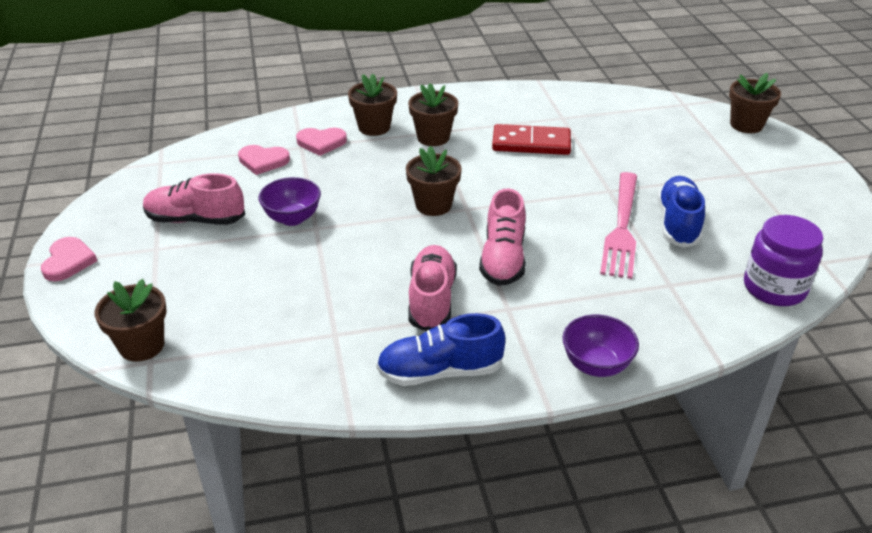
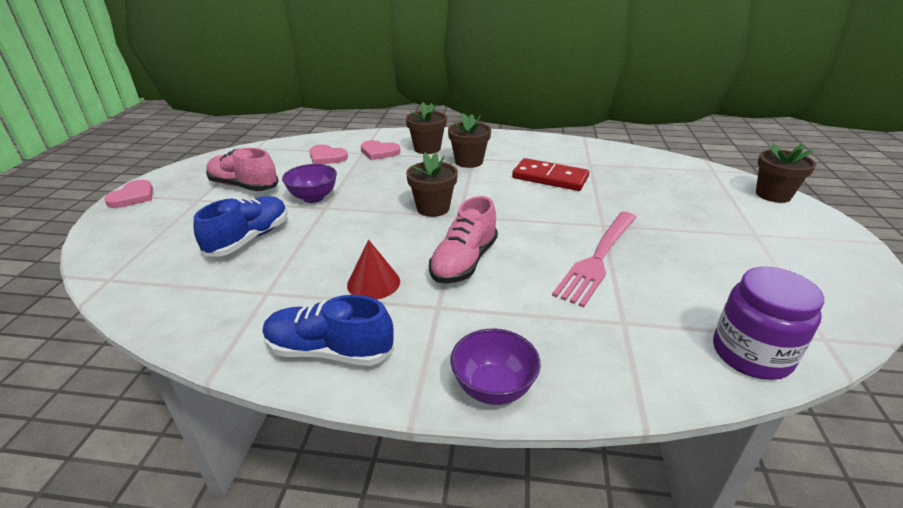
camera: 20 degrees right, 5 degrees down
(142, 346) = (115, 266): brown flower pot -> none
(432, 299) = (373, 283): pink shoe -> red cone
(678, 223) = (661, 265): blue shoe -> blue shoe (249, 239)

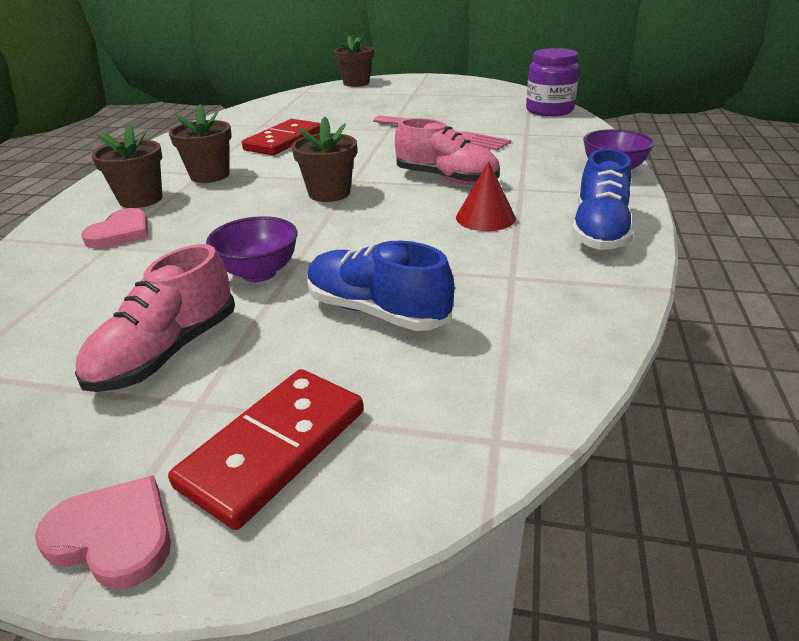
camera: 85 degrees left, 0 degrees up
(153, 220) = (274, 448): none -> red domino
(327, 157) = (98, 277): pink heart -> none

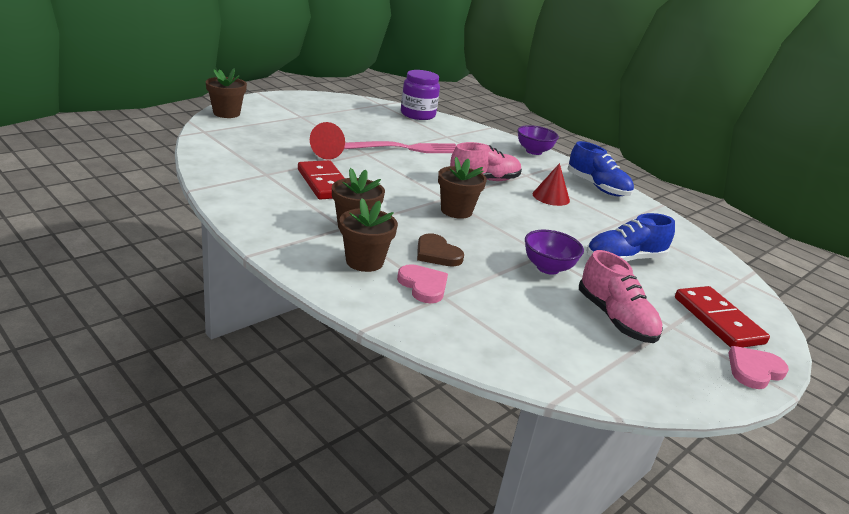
camera: 60 degrees left, 5 degrees down
(204, 216) = (437, 254): none -> brown heart
(350, 122) = (324, 153): none -> red cone

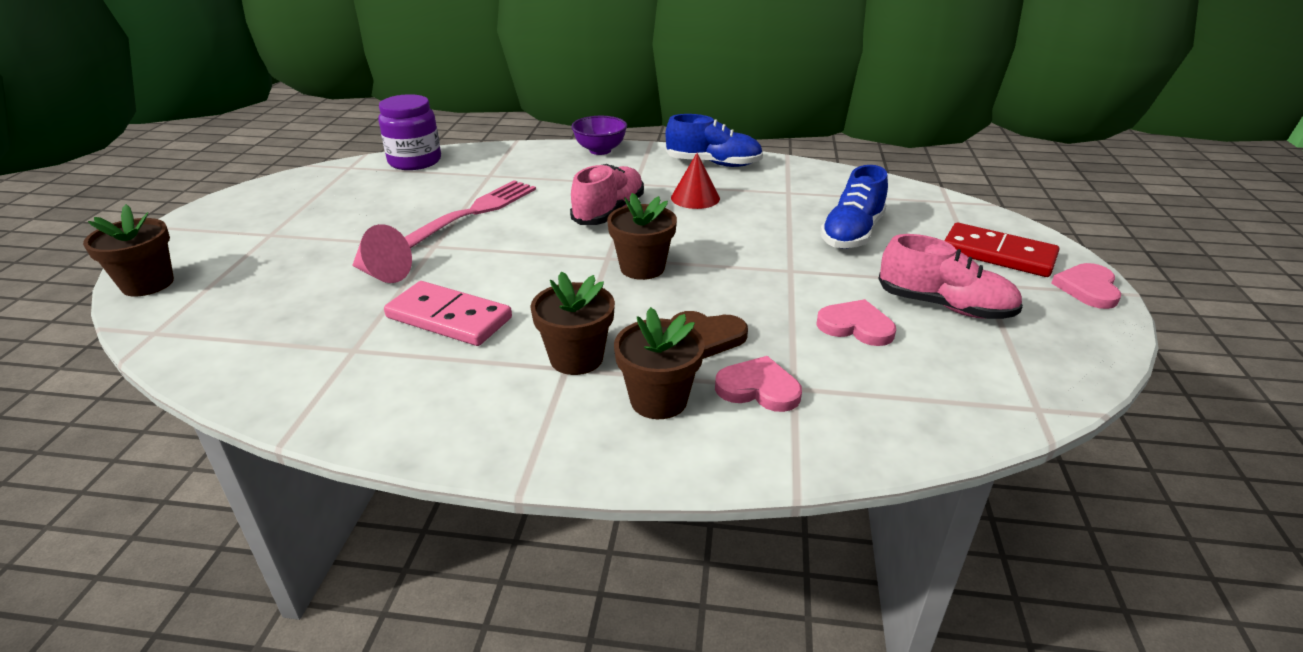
camera: 35 degrees left, 5 degrees up
(324, 153) = (383, 274): red cone -> pink cone
(324, 183) = (449, 318): red domino -> pink domino
(534, 295) = (856, 326): none -> pink heart
(548, 268) = (817, 285): purple bowl -> none

